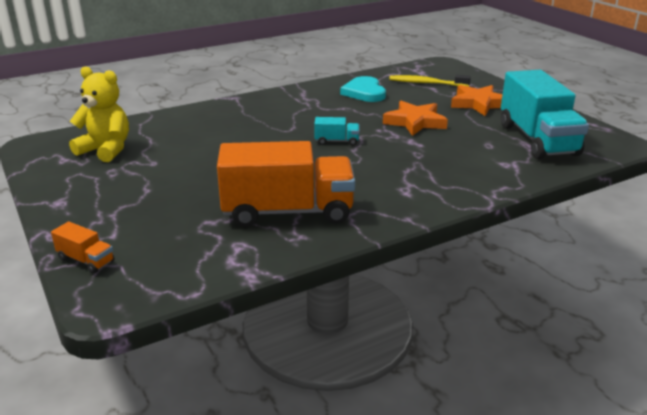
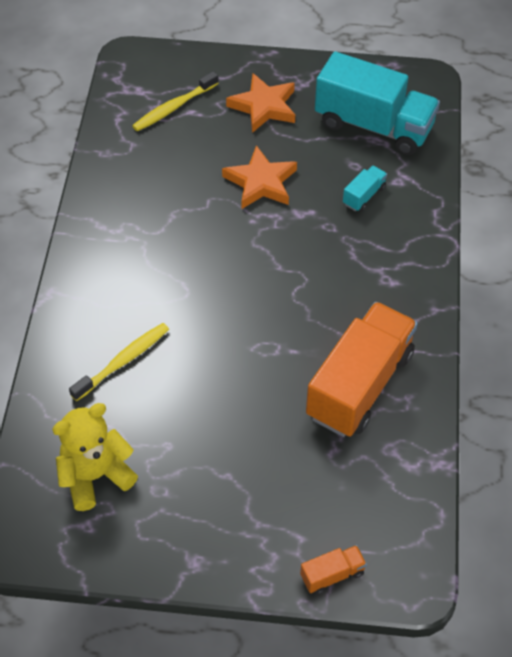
camera: 55 degrees left, 25 degrees up
(207, 130) = (123, 361): none -> yellow toothbrush
(336, 141) = (249, 269): turquoise truck -> turquoise truck (364, 196)
(364, 92) = (148, 172): turquoise heart -> none

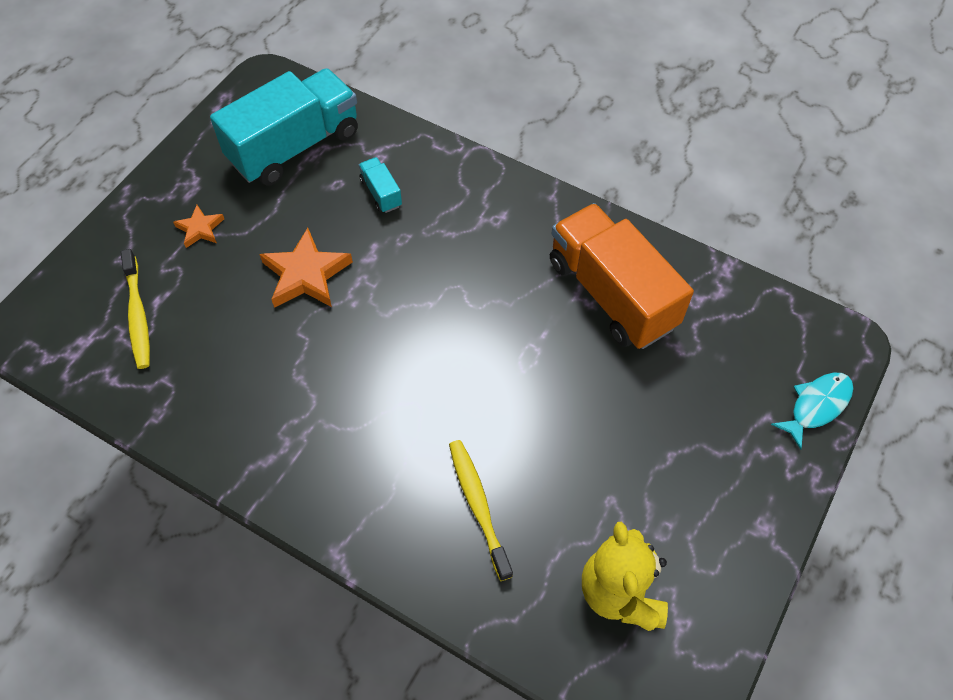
camera: 65 degrees left, 5 degrees up
(264, 106) = (200, 229): orange star -> orange star, size x0.56
(332, 574) = (816, 406): orange truck -> turquoise fish

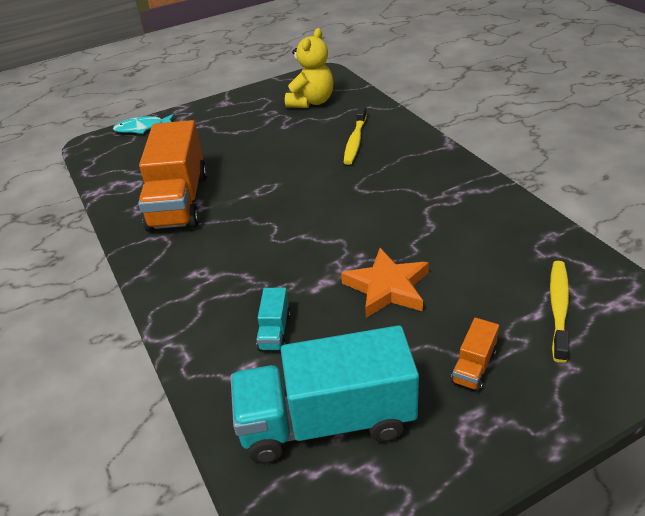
camera: 145 degrees left, 20 degrees down
(200, 229) = (474, 366): orange star -> orange truck

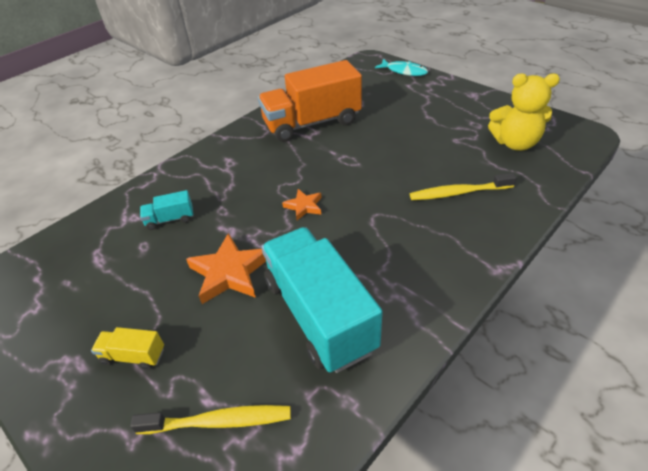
camera: 70 degrees right, 5 degrees up
(142, 128) = (404, 71): turquoise fish -> turquoise fish turned 150 degrees clockwise
(318, 227) = (304, 206): none -> orange star
(326, 421) = (80, 272): turquoise truck -> turquoise truck (319, 314)
(474, 366) = (133, 356): orange truck -> yellow truck

